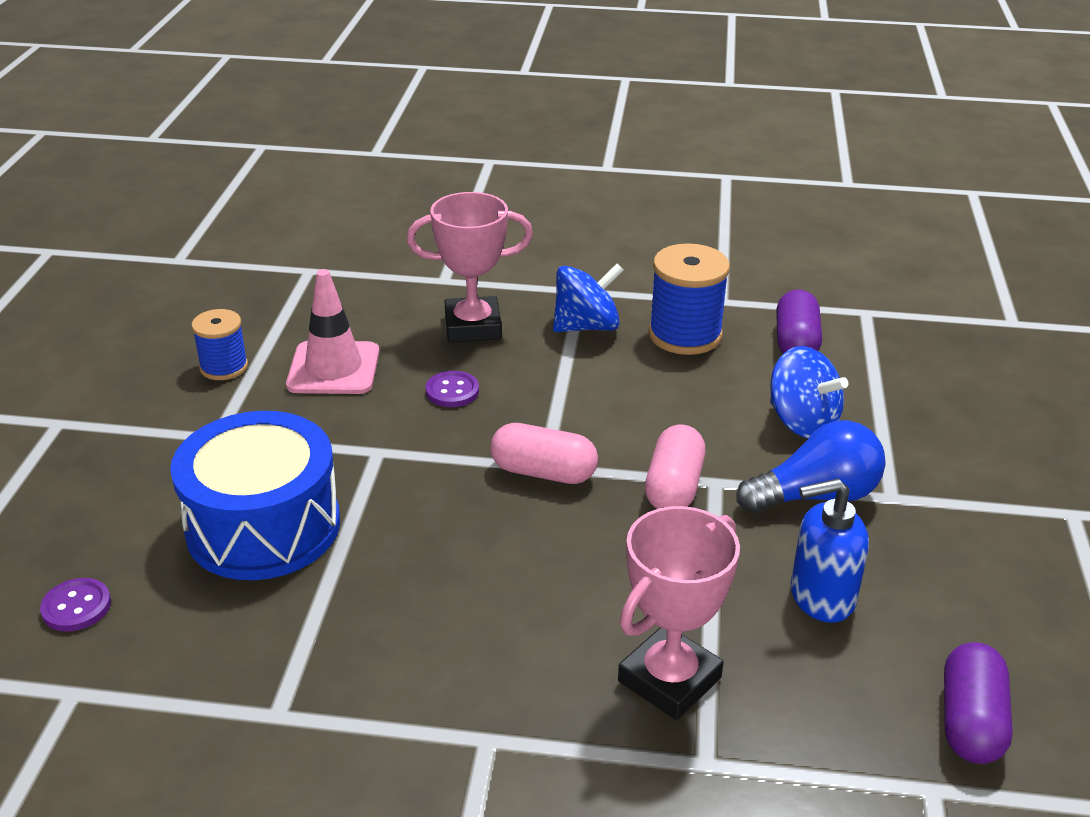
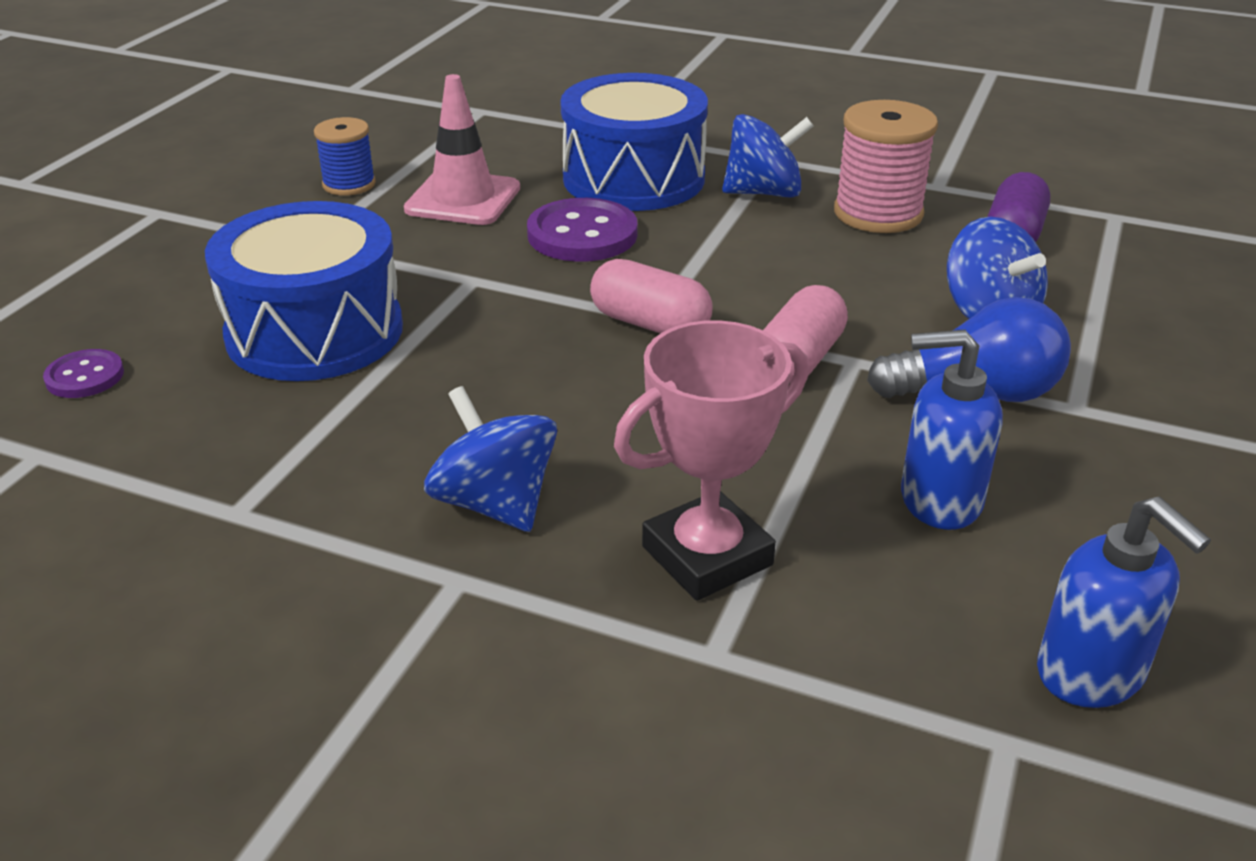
camera: 15 degrees right, 0 degrees up
(452, 391) = (582, 234): purple button -> purple button, size x1.78
(473, 326) = (634, 178): pink trophy -> blue drum
(487, 665) = (495, 503): none -> blue spinning top
(685, 335) = (878, 213): blue spool -> pink spool
(970, 721) = (1091, 673): purple capsule -> blue soap dispenser

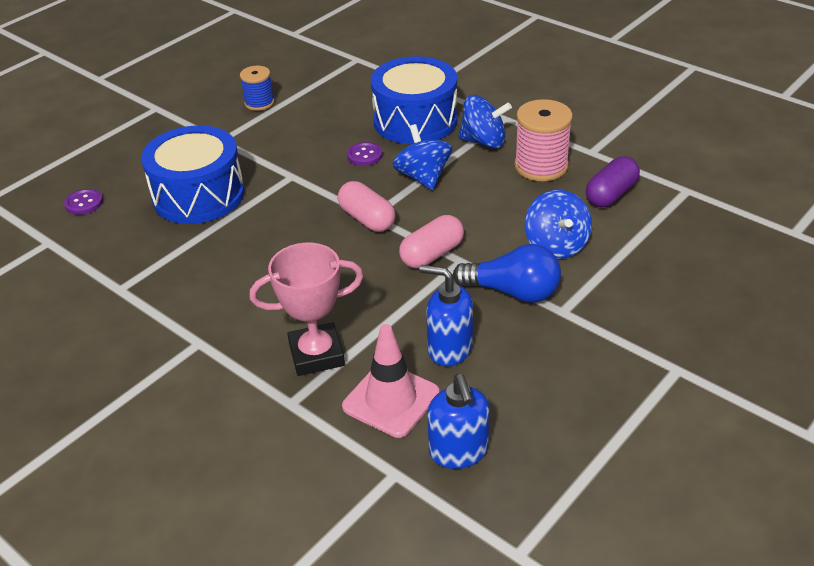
camera: 20 degrees right, 5 degrees up
(463, 199) = (314, 121): pink traffic cone -> pink traffic cone (391, 400)
(495, 503) = (234, 307): blue spinning top -> blue spinning top (423, 177)
(582, 234) = (364, 155): purple button -> purple button, size x0.56

